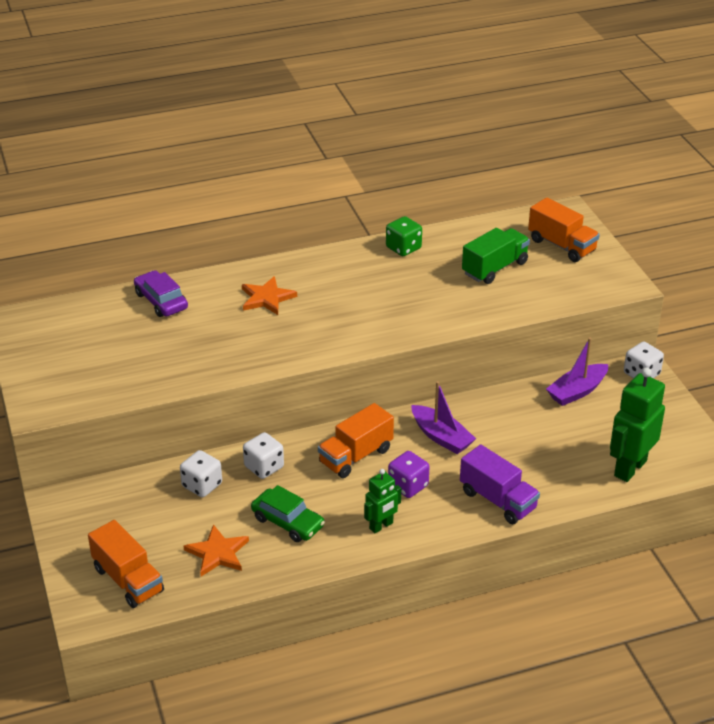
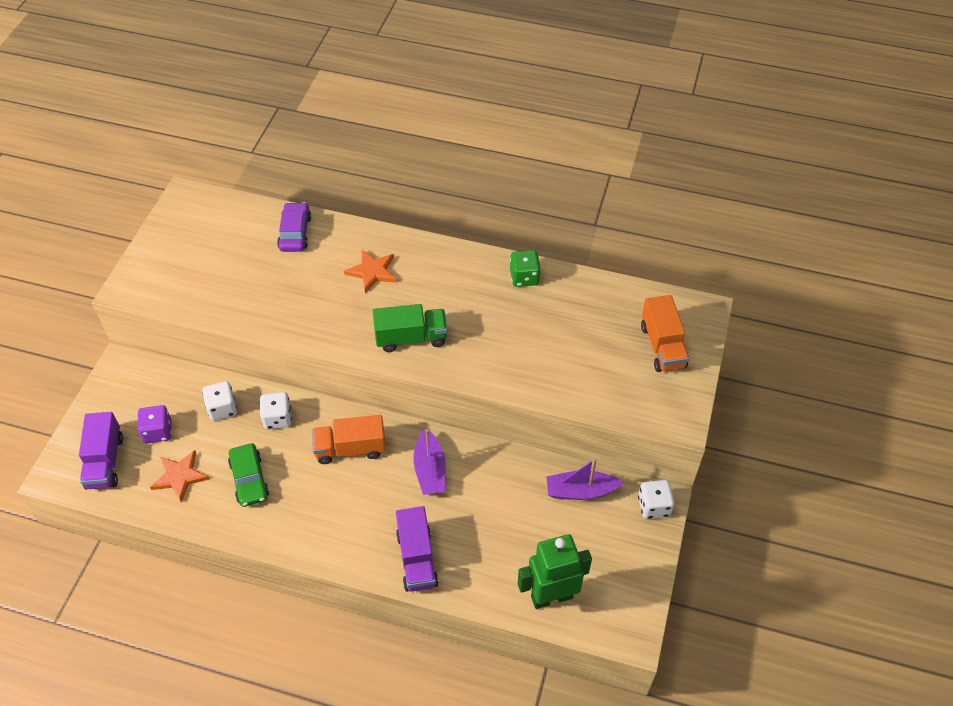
camera: 35 degrees right, 15 degrees up
(128, 580) = (105, 461): orange truck -> purple truck
(381, 526) = (310, 526): green robot -> none
(408, 486) = (363, 501): purple dice -> purple dice (158, 432)
(494, 268) = (580, 339): green truck -> green truck (411, 338)

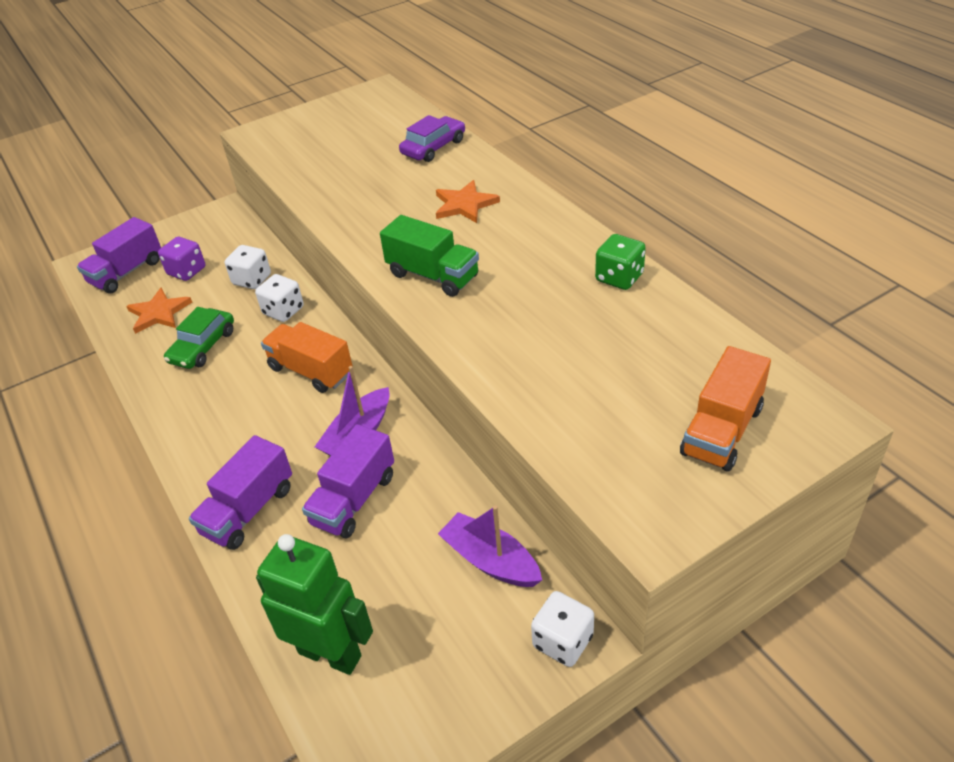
camera: 45 degrees right, 10 degrees down
(472, 509) = (354, 499): none -> purple truck

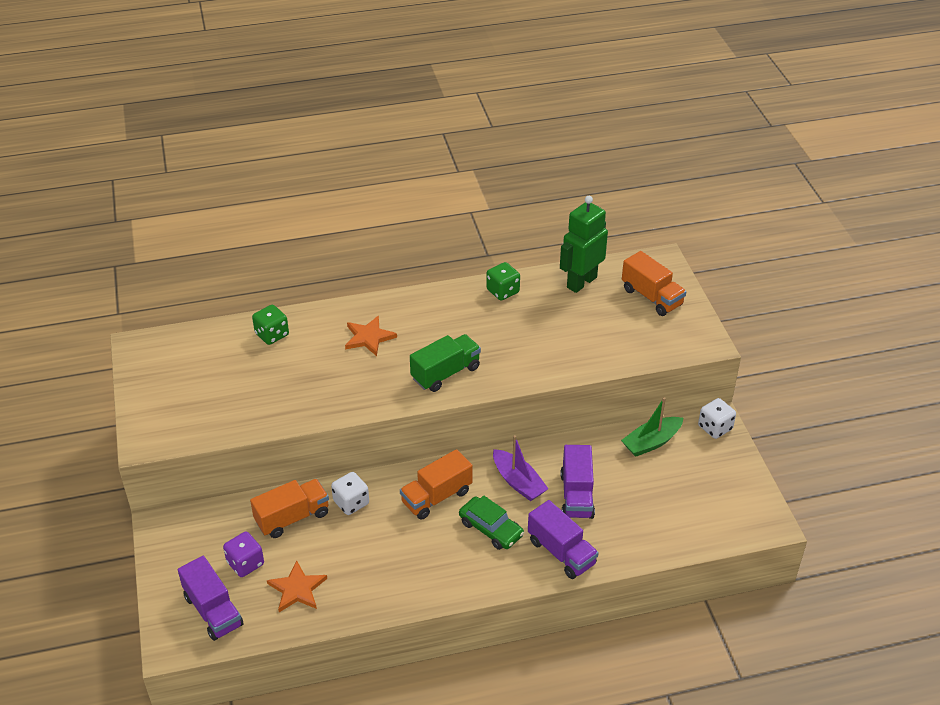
camera: 75 degrees left, 0 degrees up
(203, 346) = (365, 561): green car -> green car (491, 529)
(252, 280) = (292, 517): white dice -> orange truck
(330, 653) = (689, 527): green robot -> green robot (581, 282)
(354, 499) = (576, 495): purple truck -> purple truck turned 45 degrees clockwise
(433, 147) = (272, 334): purple car -> green dice
(490, 560) = (651, 442): purple boat -> green boat

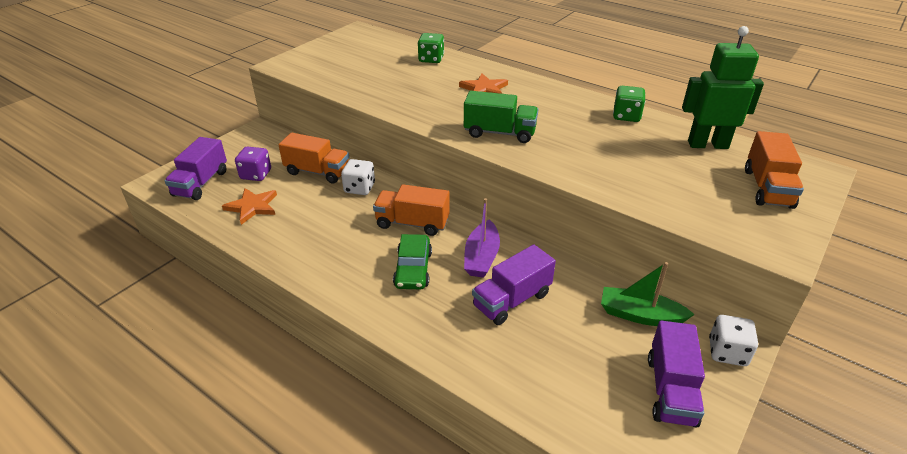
camera: 50 degrees right, 5 degrees down
(561, 552) = (435, 327): purple truck -> purple truck (671, 390)

